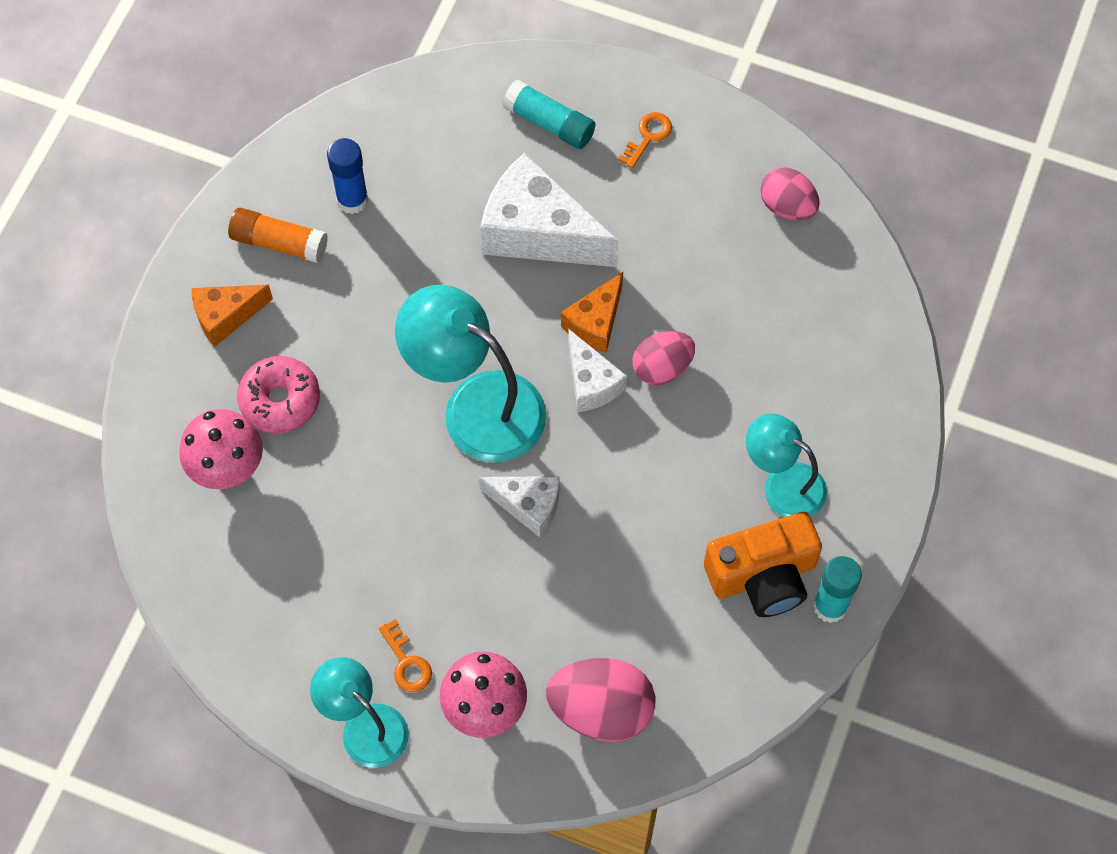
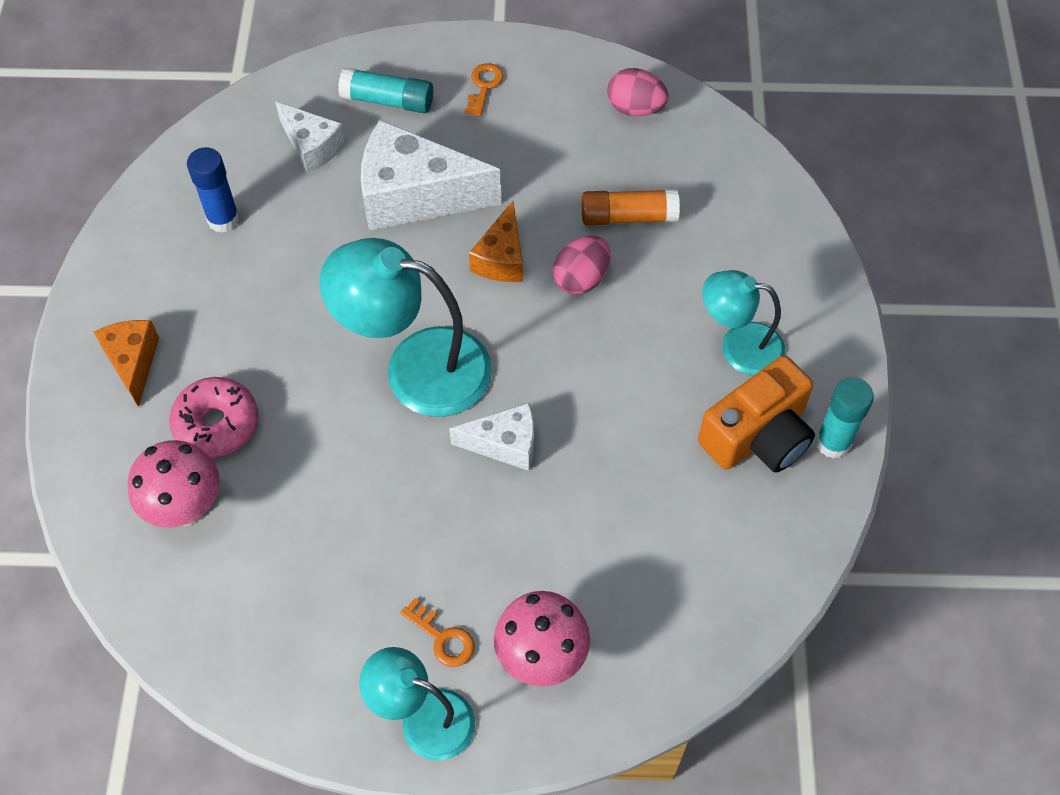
camera: 20 degrees left, 5 degrees down
(226, 316) = (133, 362): orange cheese -> orange cheese turned 120 degrees clockwise
(279, 243) = (163, 278): orange glue stick -> orange glue stick (628, 216)
(591, 382) = (520, 312): white cheese -> white cheese (312, 146)
(601, 710) = (658, 617): pink egg -> none

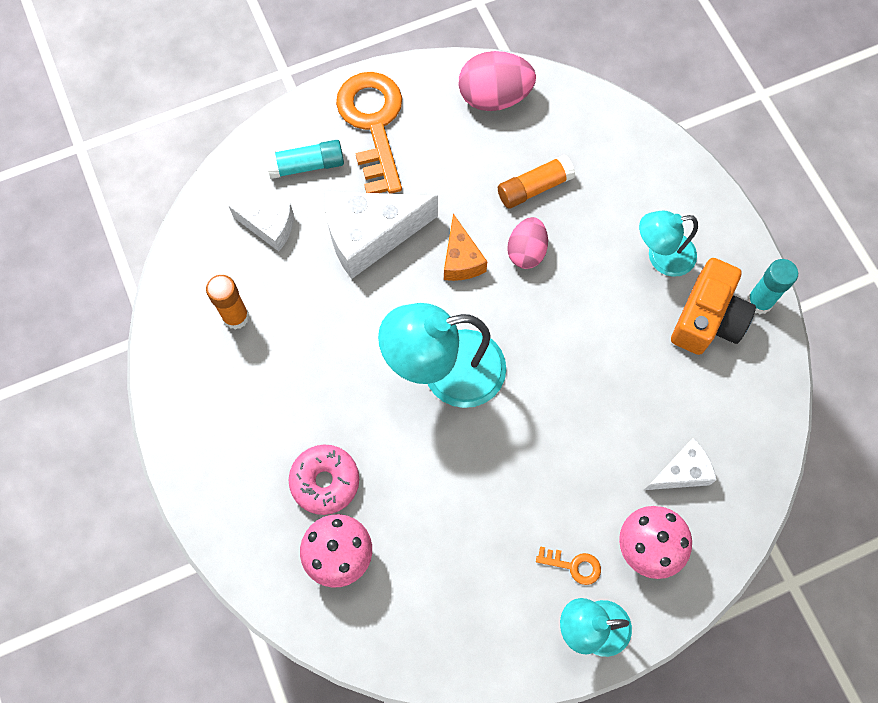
camera: 25 degrees left, 10 degrees up
(133, 362) = (234, 462): orange cheese -> none
(223, 219) = (236, 317): blue glue stick -> orange glue stick
(484, 86) = (373, 124): orange key -> orange key, size x2.47
(505, 444) = (540, 403): white cheese -> white cheese (681, 472)
(635, 108) = (494, 97): pink egg -> pink egg, size x1.53

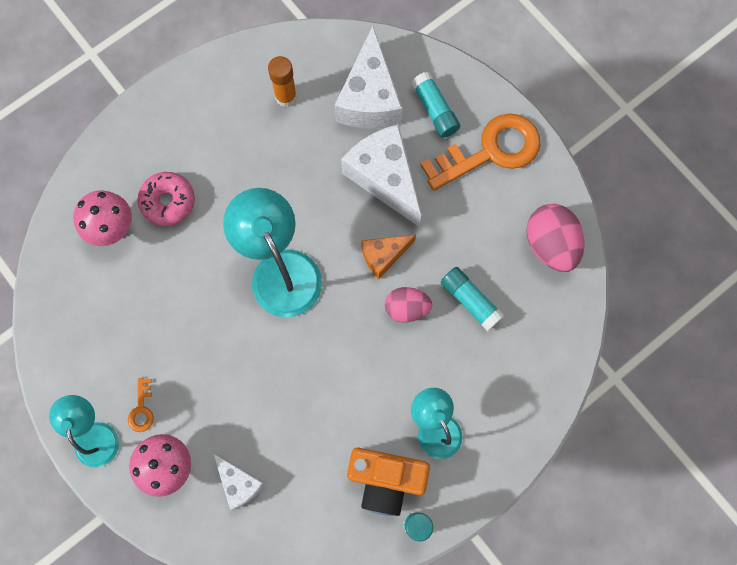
camera: 75 degrees right, 5 degrees up
(270, 228) = (369, 98): white cheese -> white cheese, size x1.79
(534, 188) = (470, 301): orange glue stick -> turquoise glue stick

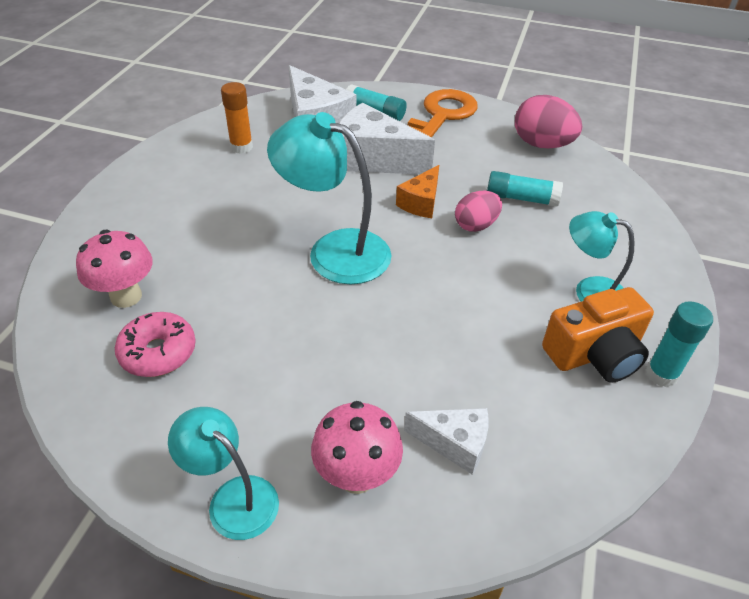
camera: 35 degrees left, 30 degrees down
(142, 409) = (277, 437): orange key -> none
(168, 202) = (176, 252): pink donut -> pink donut (158, 352)

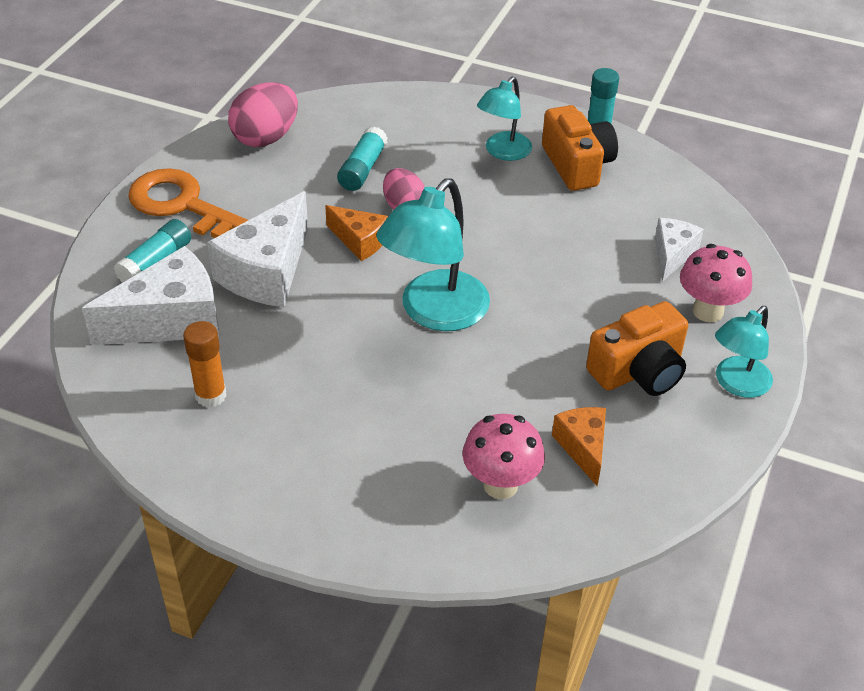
camera: 85 degrees left, 0 degrees up
(158, 352) = (583, 448): pink donut -> orange cheese
(258, 401) = (638, 371): none -> orange camera

